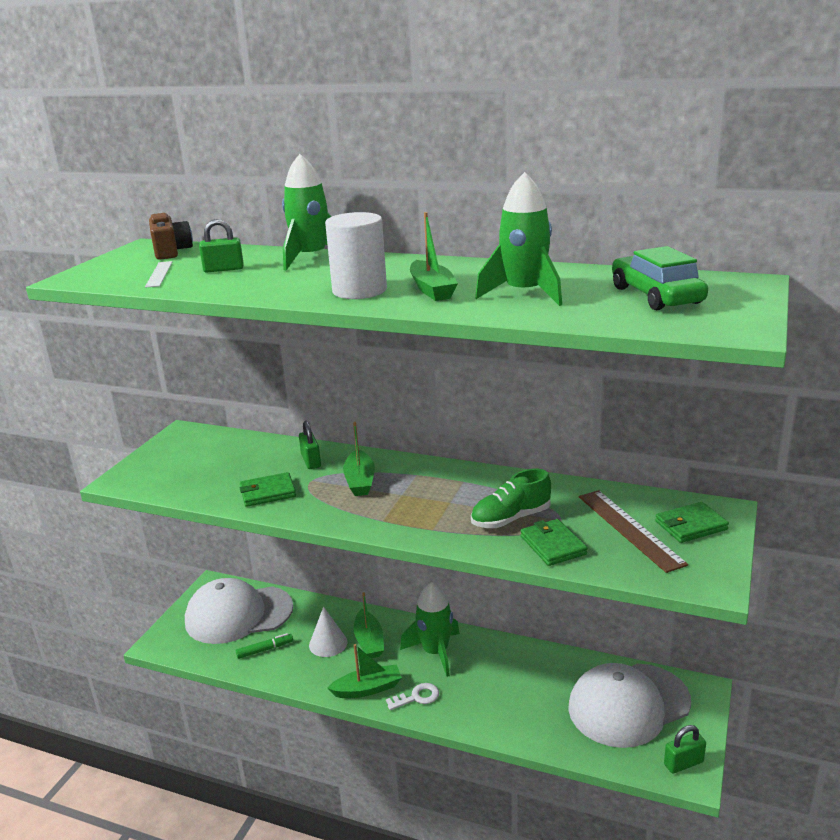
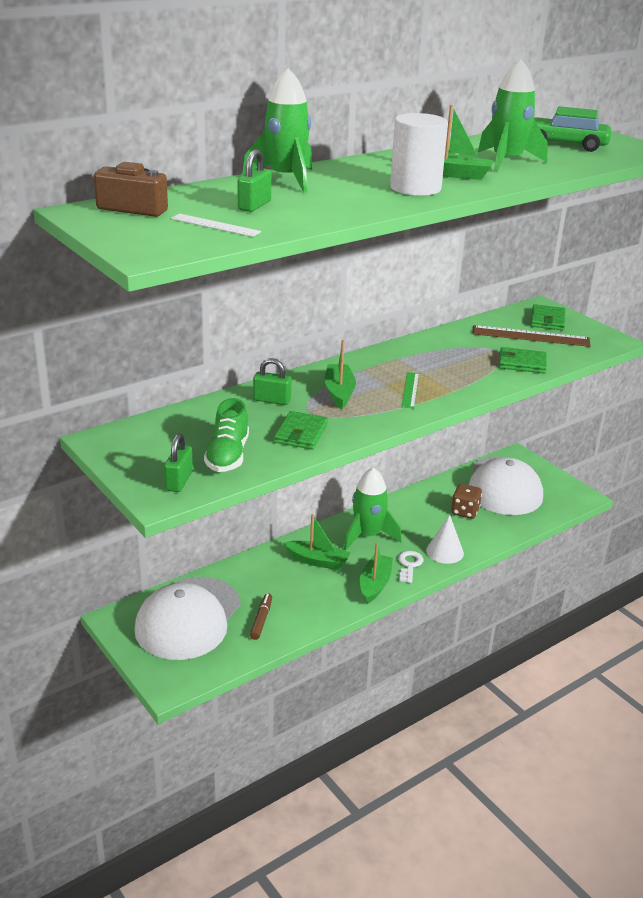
camera: 60 degrees left, 5 degrees up
(265, 649) = (261, 620): green marker -> brown marker
(328, 643) = (294, 582): white cone -> white cone (444, 551)
(360, 481) = (339, 392): green boat -> green boat turned 120 degrees counterclockwise
(407, 509) = (410, 390): none -> green ruler
(511, 518) = (472, 363): green shoe -> green shoe (227, 455)
(546, 696) = (465, 511): none -> brown dice
(683, 763) = (570, 493): green padlock -> green padlock (179, 481)

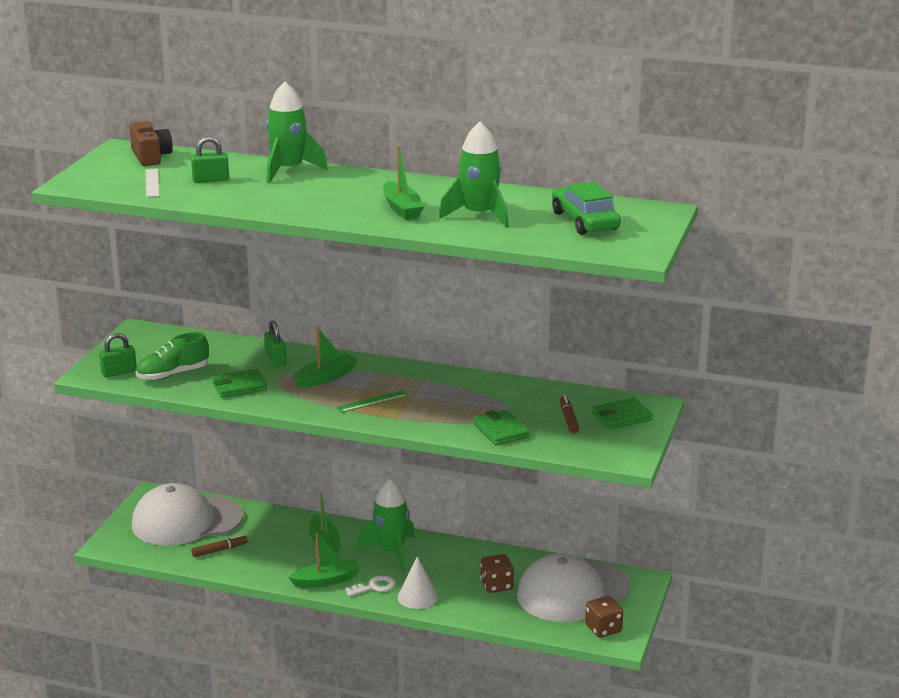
camera: 55 degrees right, 5 degrees down
(415, 188) = (340, 207): white cylinder -> none
(530, 336) = (568, 419): brown ruler -> brown marker
(562, 496) = (603, 629): none -> brown dice

